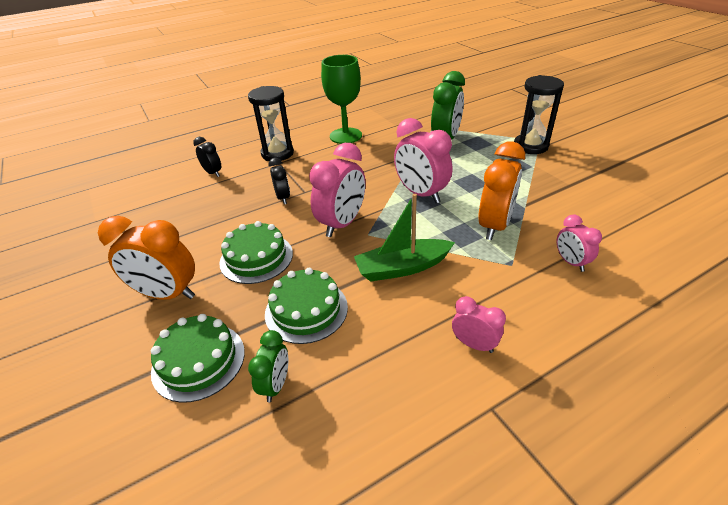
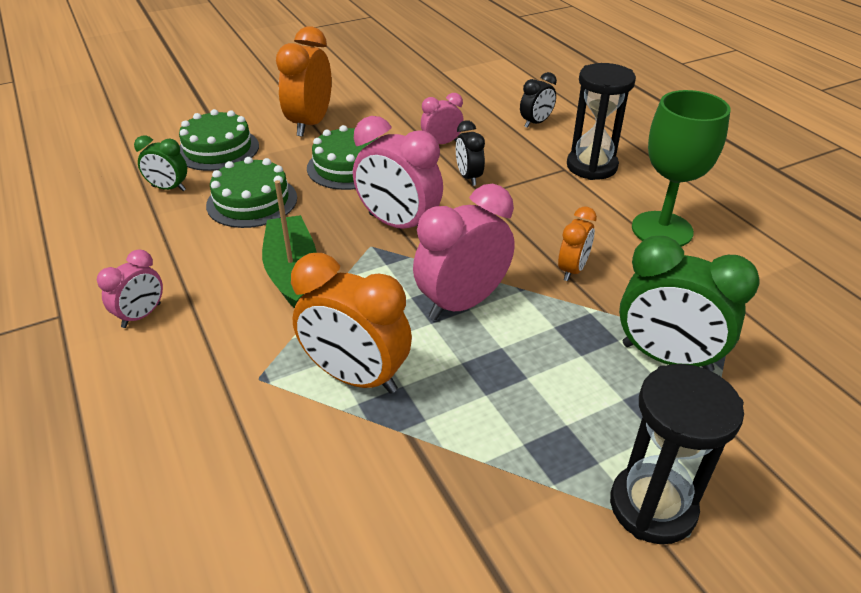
camera: 90 degrees right, 0 degrees up
(283, 198) = (468, 177): black clock -> black clock turned 90 degrees clockwise
(384, 161) = (572, 270): none -> orange clock
(570, 262) = (236, 452): pink clock -> pink clock (441, 143)

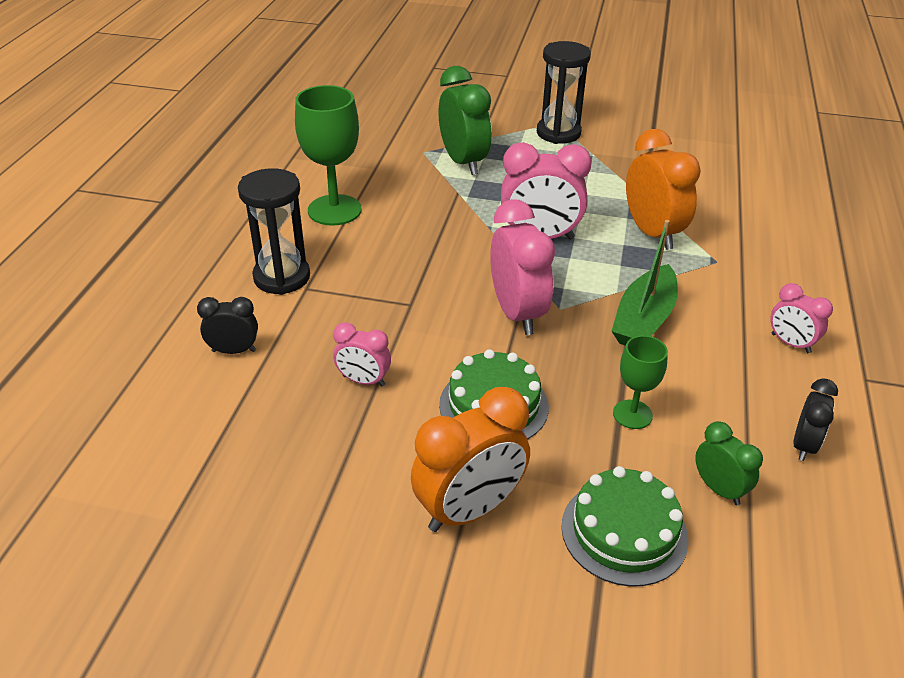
camera: 140 degrees left, 0 degrees up
(141, 315) = (790, 343): pink clock -> pink clock turned 120 degrees counterclockwise
(252, 201) = (632, 414): green cake -> green goblet
(468, 177) = (398, 325): black clock -> black clock (804, 445)
(572, 270) = (439, 219): orange clock -> none

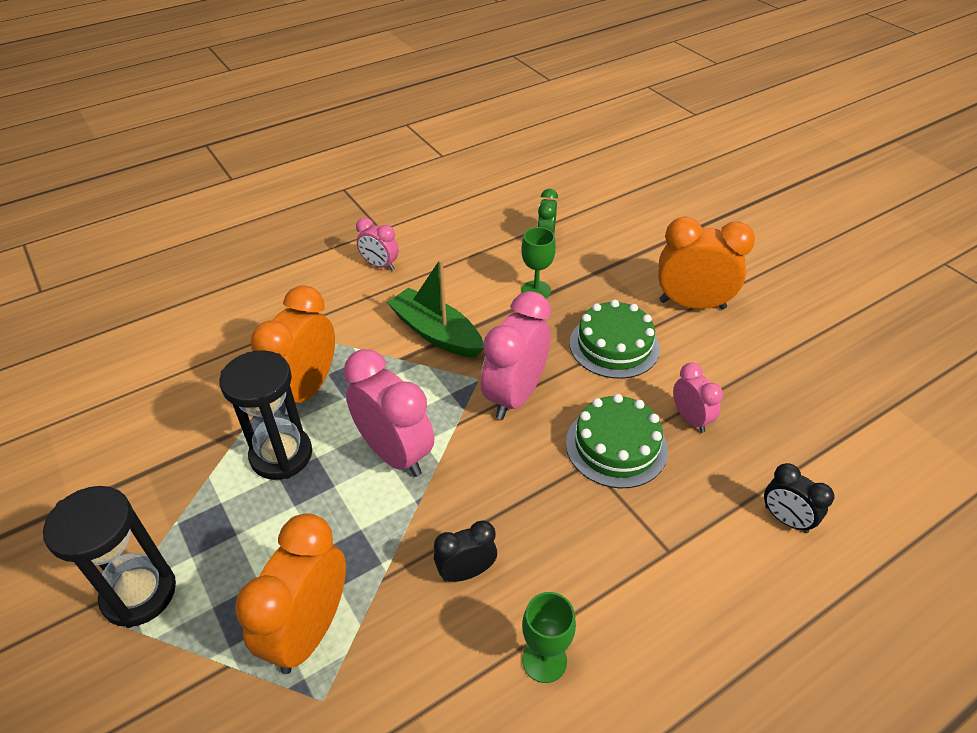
camera: 135 degrees left, 5 degrees up
(282, 277) = (684, 585): black hourglass -> black hourglass (281, 455)
(334, 210) = (544, 660): green goblet -> green goblet, size x0.56
(463, 162) = (309, 630): green clock -> orange clock
(624, 531) = (619, 252): green cake -> green cake (616, 446)
(644, 319) = (436, 333): green boat -> green boat turned 120 degrees counterclockwise
(790, 343) = (380, 265): pink clock -> pink clock turned 120 degrees clockwise
(804, 445) = (471, 228): black clock -> black clock (466, 572)

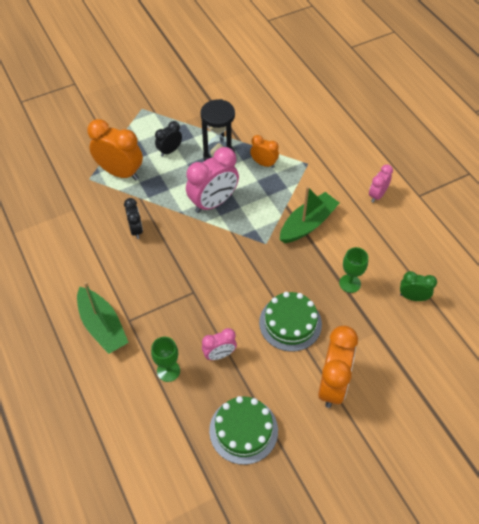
camera: 95 degrees right, 10 degrees up
(139, 593) = (151, 116): black hourglass -> none
(306, 390) = (264, 163): orange clock -> orange clock, size x0.55
(515, 396) = (249, 261): pink clock -> none
(544, 660) = (85, 256): green goblet -> green goblet (168, 371)
(616, 446) = (203, 308): green cake -> green cake (243, 430)
(694, 593) = (102, 326): none -> green boat
(786, 519) = (136, 387): black clock -> black clock (169, 151)

